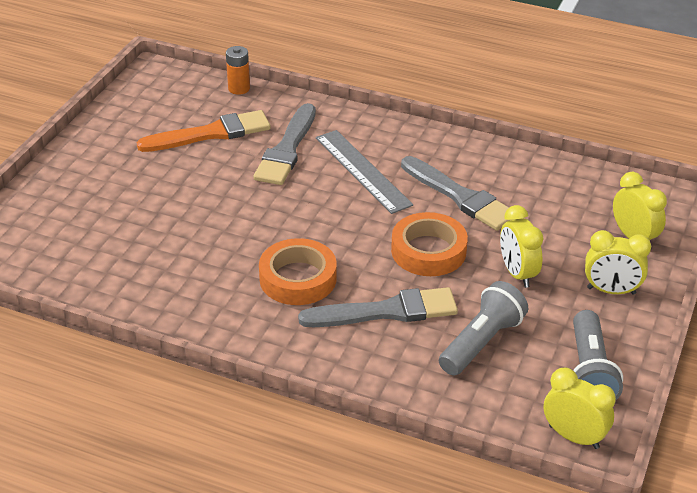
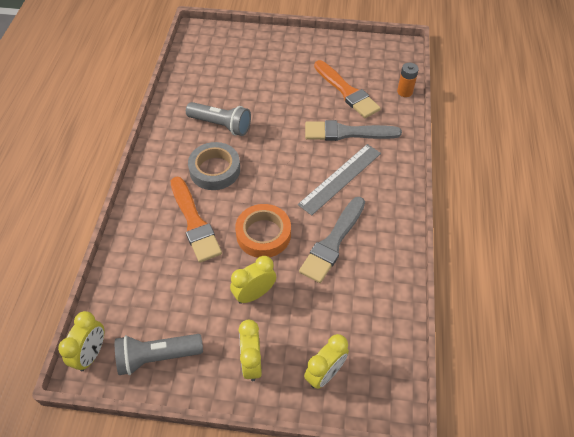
camera: 75 degrees right, 15 degrees up
(298, 278) = (215, 170): orange tape -> grey tape
(386, 311) = (194, 222): grey brush -> orange brush
(481, 342) = (175, 282): grey flashlight -> grey flashlight (221, 125)

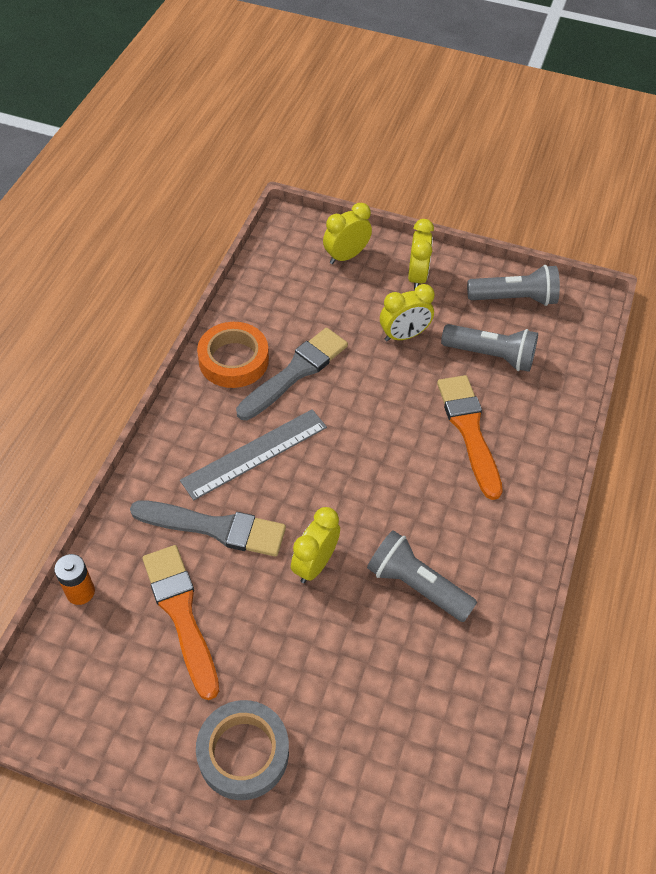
camera: 170 degrees left, 0 degrees up
(91, 354) = (584, 313): yellow clock -> yellow clock (315, 564)
(179, 289) = (490, 356): none -> grey flashlight
(215, 170) = (435, 503): grey tape -> grey tape (243, 752)
(263, 234) = (380, 398): orange tape -> orange tape (233, 360)

